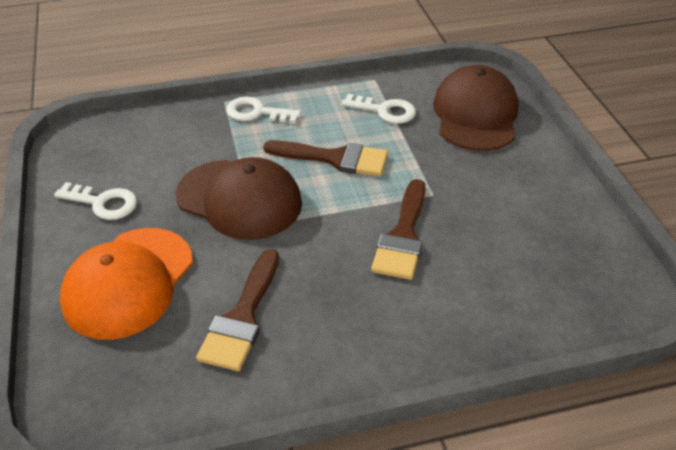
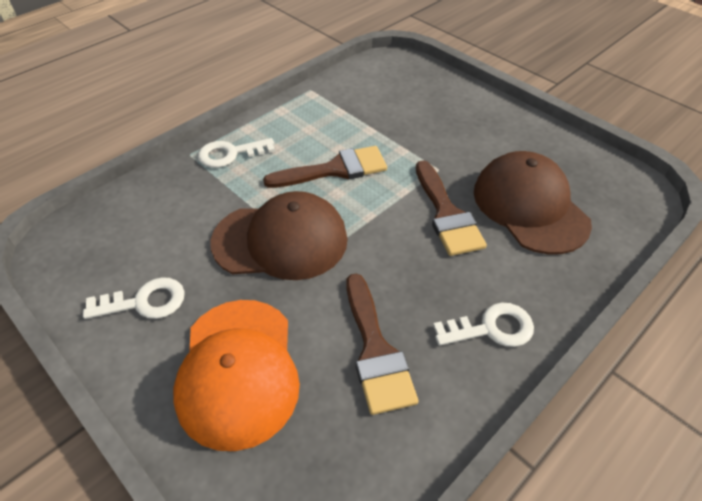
camera: 30 degrees left, 5 degrees up
(385, 111) = (342, 113): white key -> white key (491, 328)
(475, 114) = (415, 92): brown cap -> brown cap (530, 206)

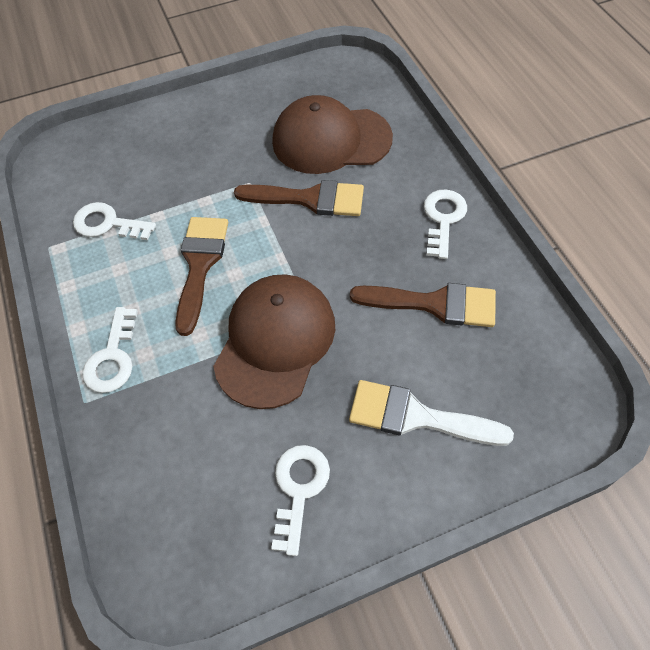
camera: 65 degrees left, 10 degrees up
(238, 371) = (416, 416): orange cap -> white brush
(346, 108) = (108, 224): none -> white key

